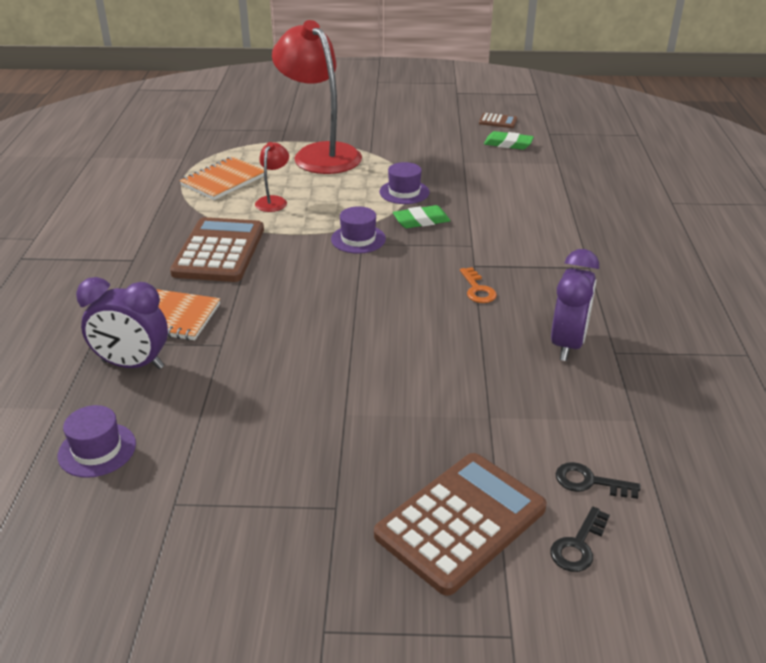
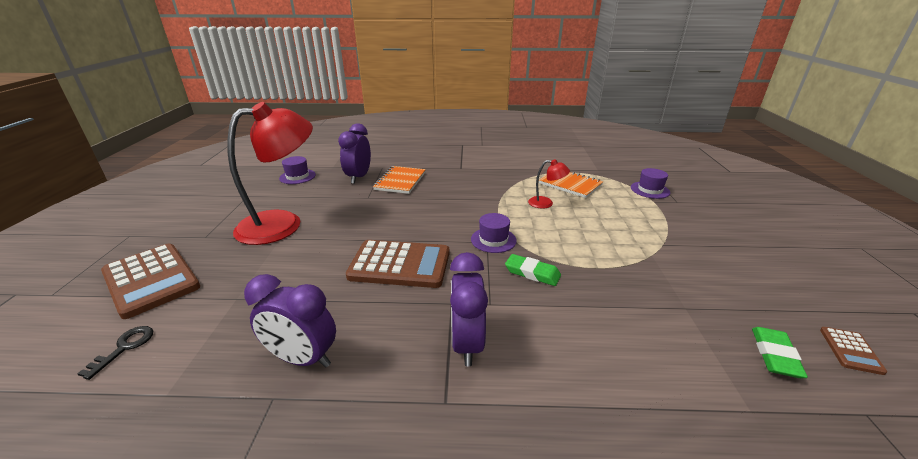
camera: 90 degrees right, 5 degrees down
(219, 251) = (471, 190): brown calculator -> brown calculator (400, 264)
(320, 154) = (641, 219): red lamp -> red lamp (283, 224)
(404, 192) = (587, 264): purple hat -> purple hat (650, 190)
(421, 221) = (532, 273): green eraser -> green eraser turned 45 degrees counterclockwise
(477, 289) = (409, 302): orange key -> none
(526, 257) = (467, 343): none -> purple clock
(578, 545) = (77, 332): black key -> none

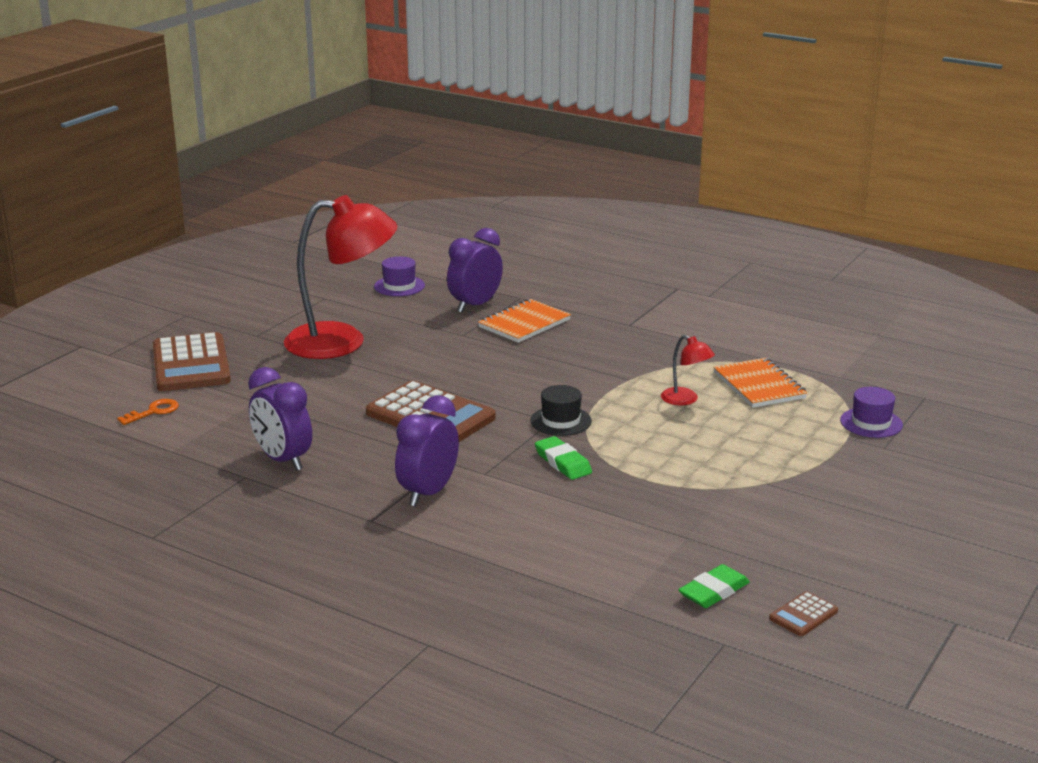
camera: 30 degrees right, 5 degrees down
(124, 348) = (153, 412): black key -> orange key
(493, 240) = (560, 421): purple hat -> black hat

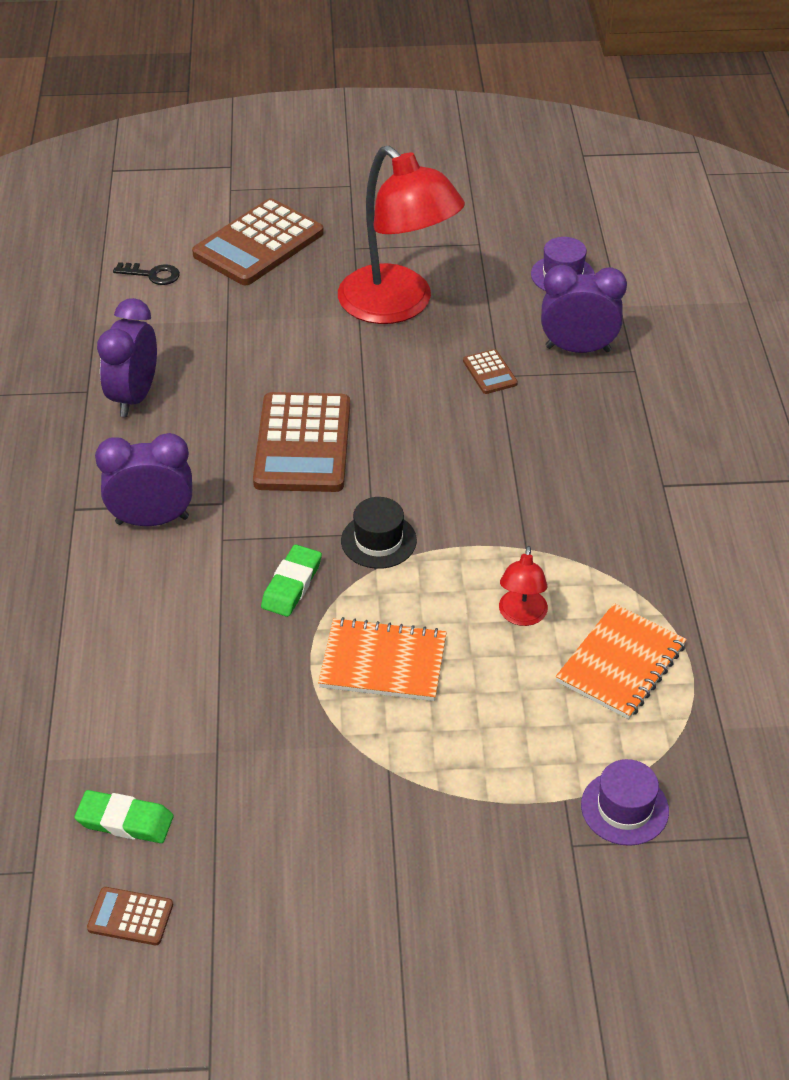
camera: 55 degrees right, 20 degrees up
(153, 412) = (152, 275): orange key -> black key
(455, 336) = (490, 372): none -> brown calculator
(524, 323) = (574, 405): orange notebook -> orange notebook (383, 662)

